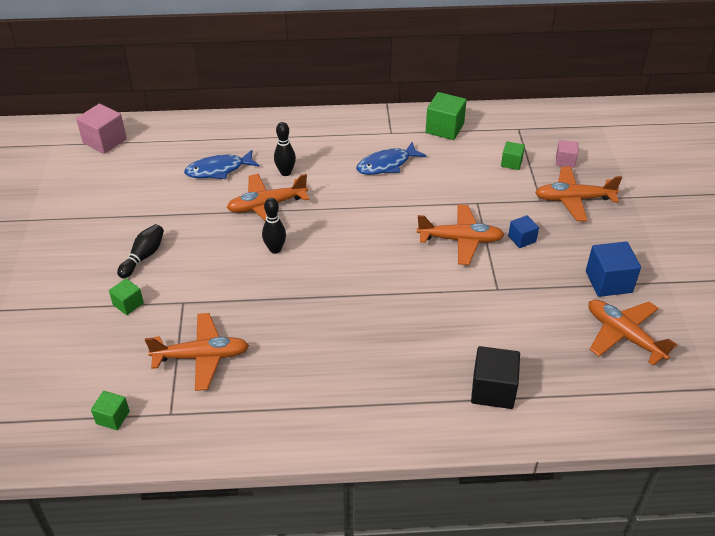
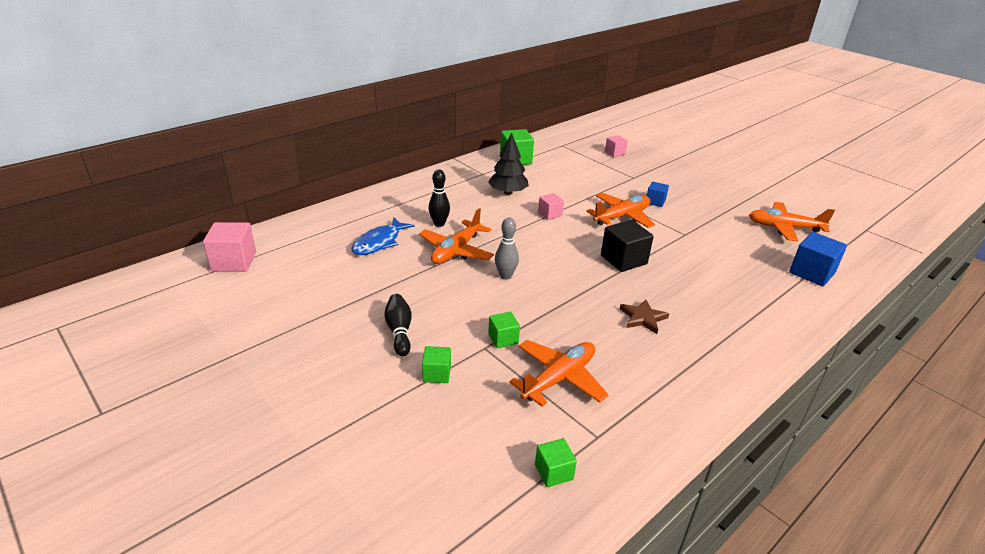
camera: 40 degrees left, 10 degrees down
(275, 249) = (505, 276): black bowling pin -> grey bowling pin
(334, 347) = (643, 318): none -> brown star
(386, 164) = (508, 192): blue fish -> black tree
(394, 205) = (550, 214): none -> pink cube
(493, 390) = (771, 291): black cube -> black cube (623, 260)
(511, 163) = (586, 164): green cube -> green cube (503, 338)
(573, 199) = (650, 170): orange plane -> none
(608, 282) = (734, 204): blue cube -> blue cube (812, 273)

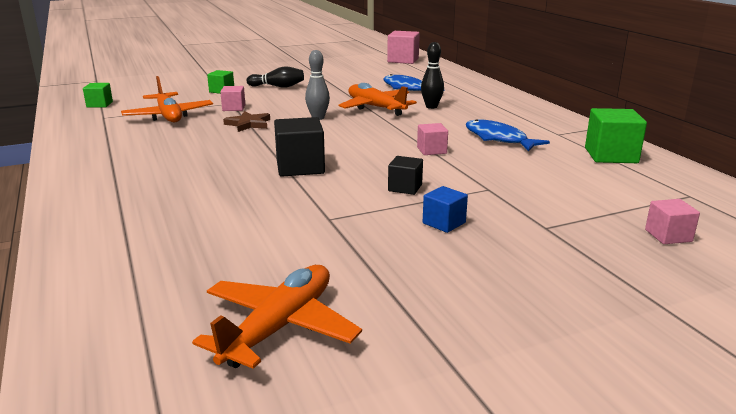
camera: 110 degrees right, 10 degrees down
(503, 338) = (234, 108): green cube -> pink cube
(508, 192) = (498, 139): black tree -> blue fish
(621, 217) = (405, 188): orange plane -> black cube
(643, 318) = (194, 154): brown star -> brown star (248, 124)
(812, 273) = (133, 289): blue cube -> none

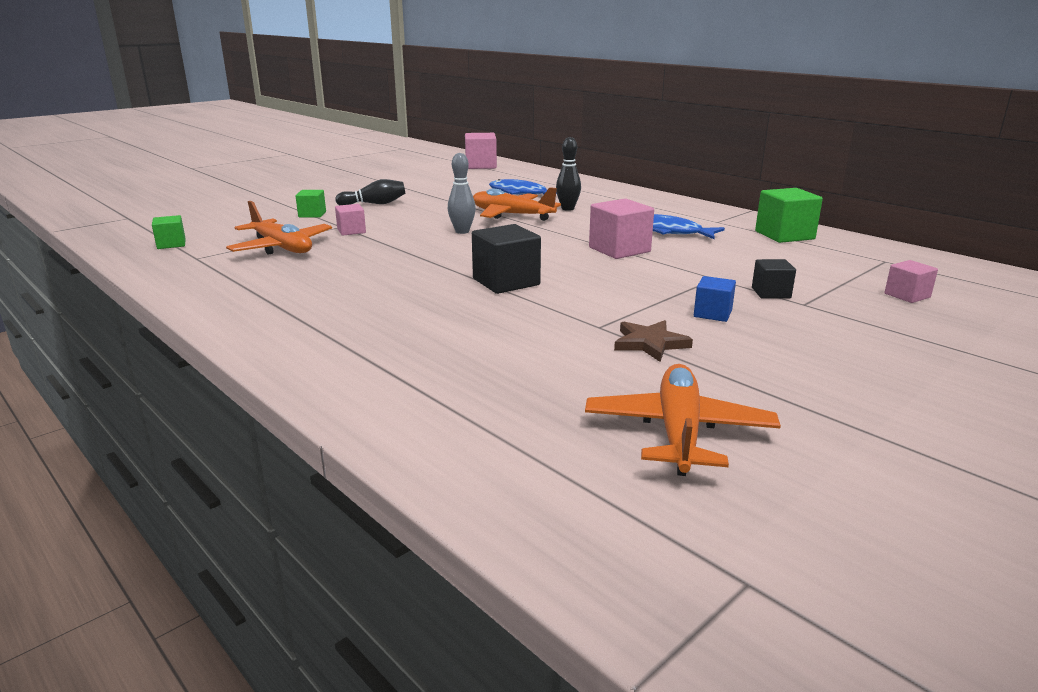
camera: 20 degrees left, 0 degrees up
(248, 124) = (391, 246): brown star -> brown star (650, 343)
(405, 188) = (637, 287): black cube -> black cube (771, 293)
(431, 150) = (619, 250): pink cube -> pink cube, size x1.71

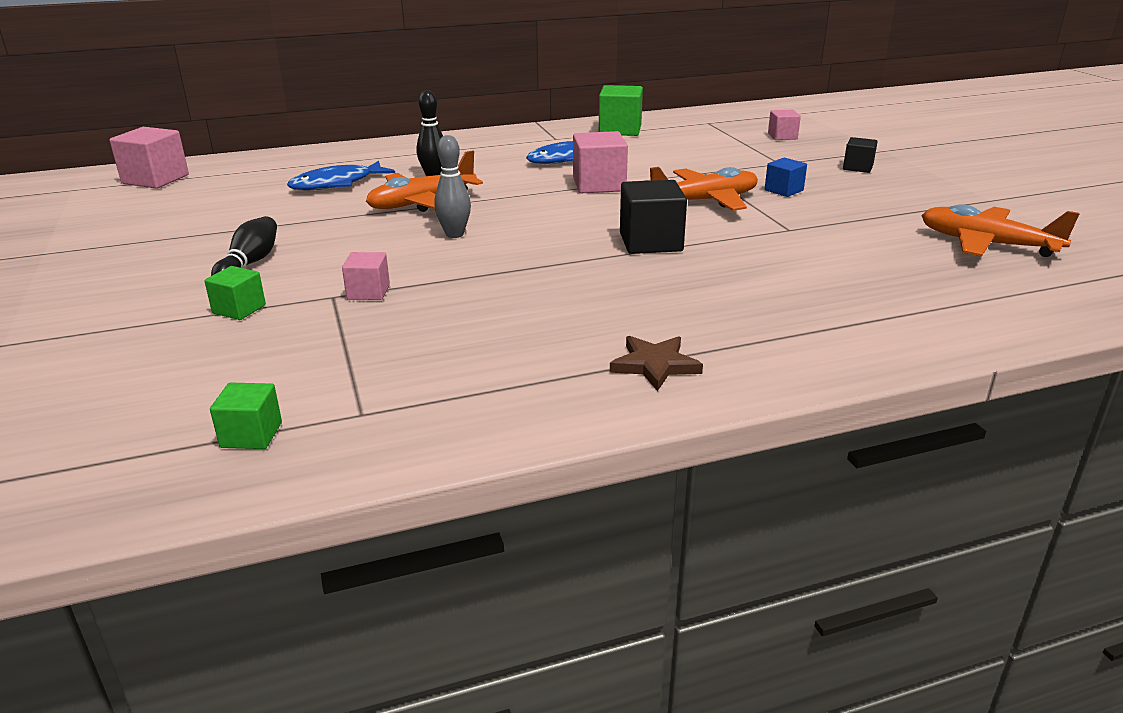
camera: 65 degrees left, 5 degrees up
(282, 247) = (389, 344): orange plane -> orange plane (704, 201)
(650, 343) = (834, 221): brown star -> brown star (655, 365)
(771, 293) = (752, 165): black cube -> black cube (858, 167)

